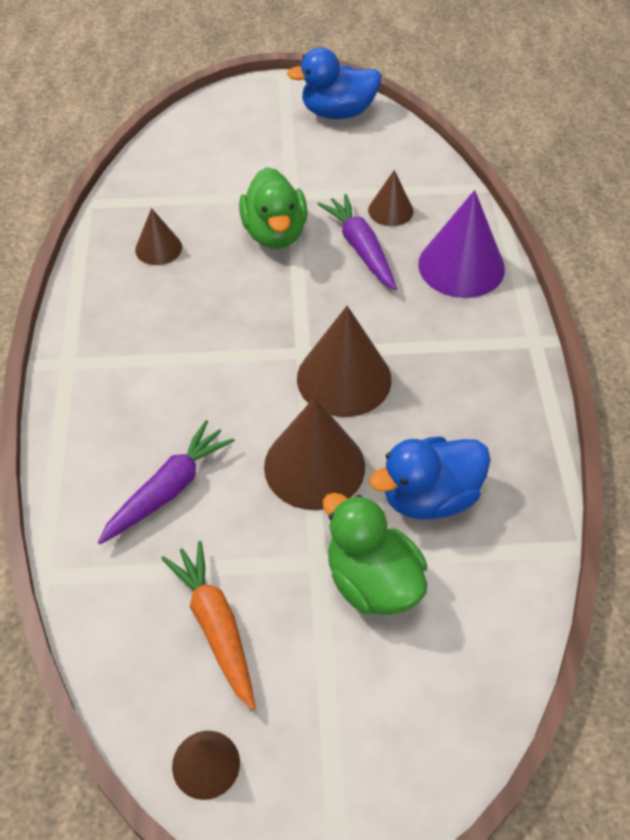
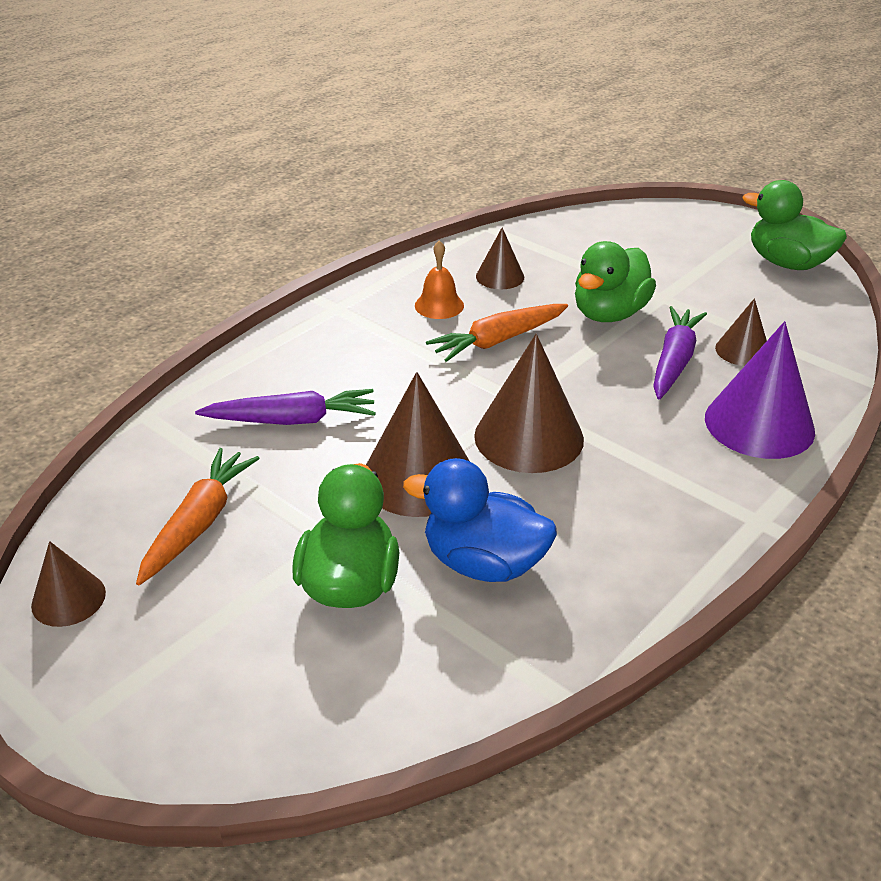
camera: 45 degrees right, 15 degrees down
(146, 306) = (439, 305): none -> orange bell
(228, 310) = (498, 341): none -> orange carrot
(337, 112) = (787, 263): blue duck -> green duck

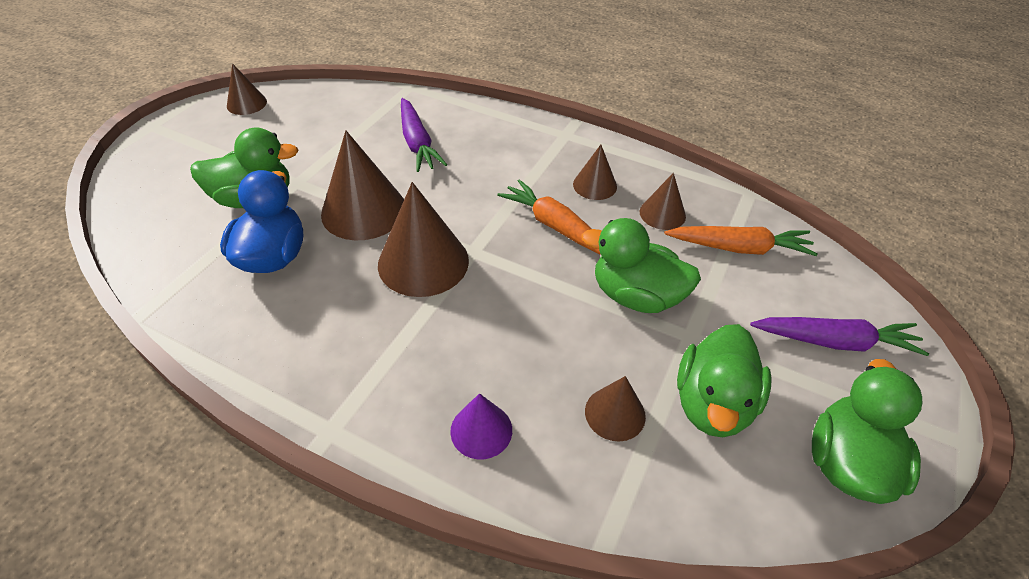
camera: 75 degrees right, 10 degrees up
(199, 523) = (309, 130): orange carrot -> orange carrot (739, 248)
(439, 305) = (595, 185): orange bell -> brown cone
(674, 361) = (571, 353): purple carrot -> purple carrot (835, 341)
(734, 303) = (713, 404): none -> green duck
(759, 424) = (481, 430): purple cone -> purple cone, size x0.55

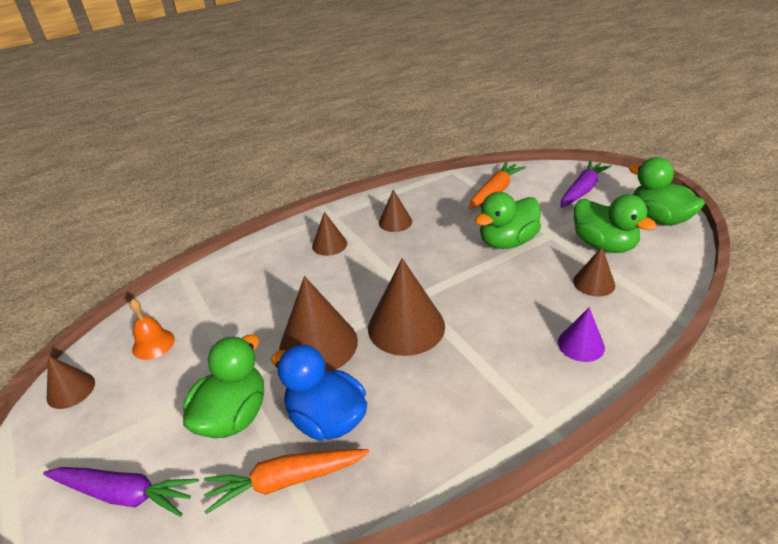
camera: 55 degrees left, 10 degrees down
(313, 116) = (153, 344): none -> orange bell
(417, 143) = (263, 289): purple carrot -> purple carrot (124, 494)
(555, 226) = (421, 252): orange carrot -> orange carrot (286, 481)
(662, 214) = (445, 206): brown cone -> brown cone (329, 244)

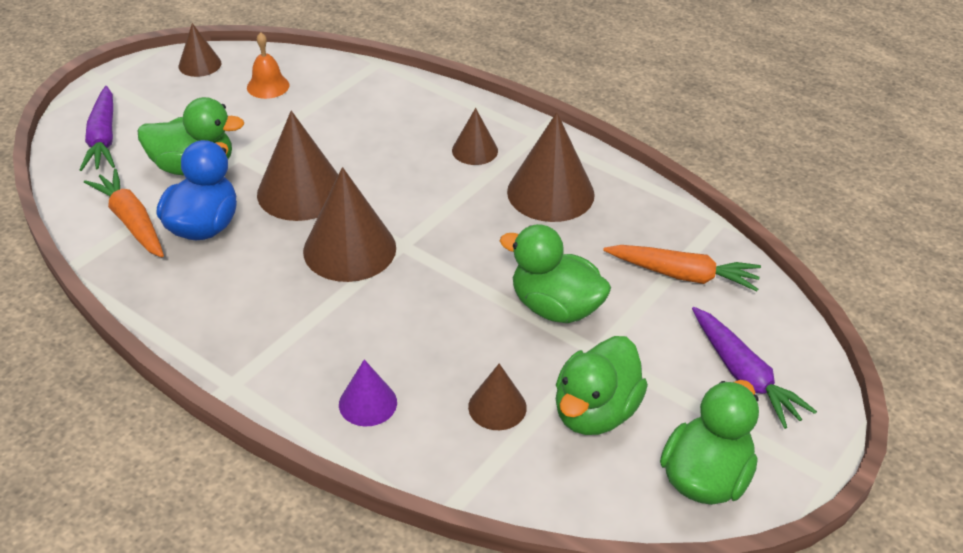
camera: 65 degrees right, 5 degrees up
(395, 222) = (550, 193): brown cone -> brown cone, size x1.82
(582, 190) = (744, 375): purple carrot -> purple carrot turned 45 degrees clockwise

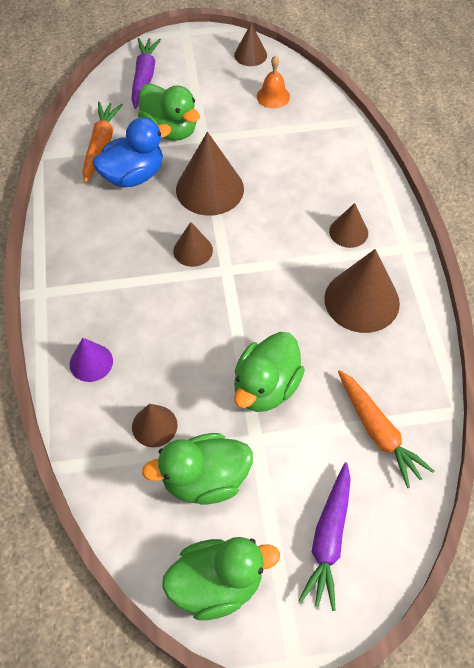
camera: 45 degrees right, 15 degrees up
(103, 138) = (144, 77): purple carrot -> purple carrot turned 150 degrees clockwise
(349, 249) = (193, 250): brown cone -> brown cone, size x0.55
(555, 307) = (266, 387): green duck -> green duck turned 135 degrees counterclockwise

